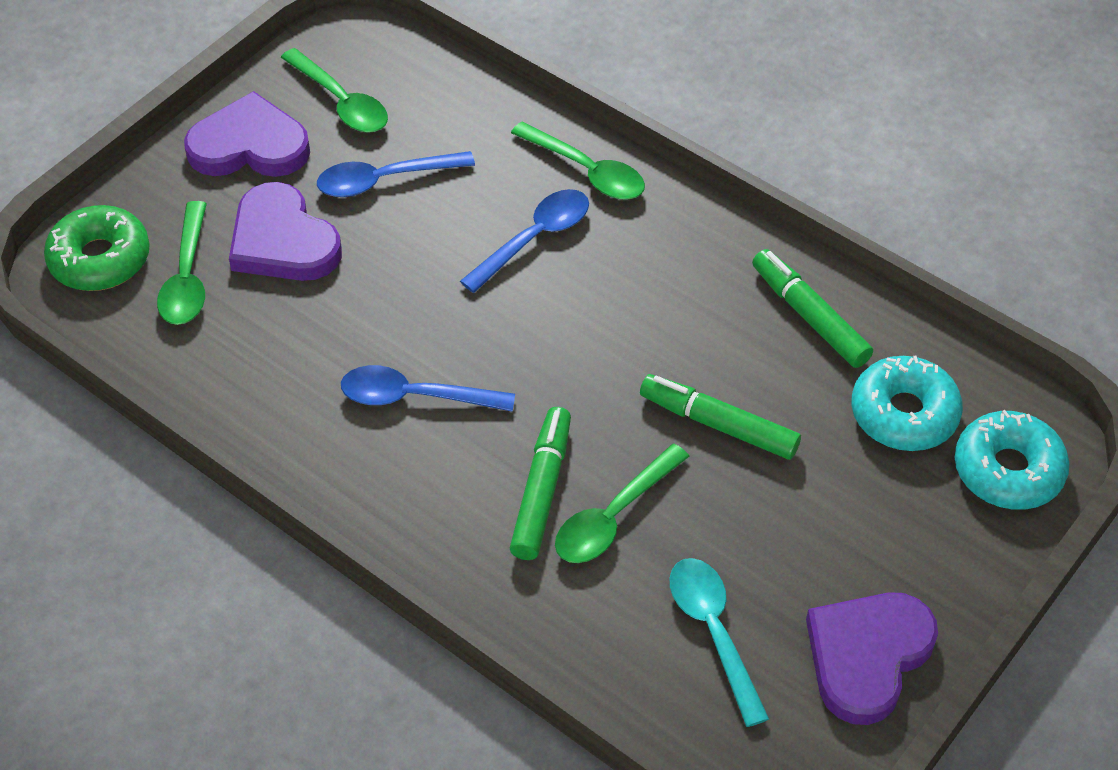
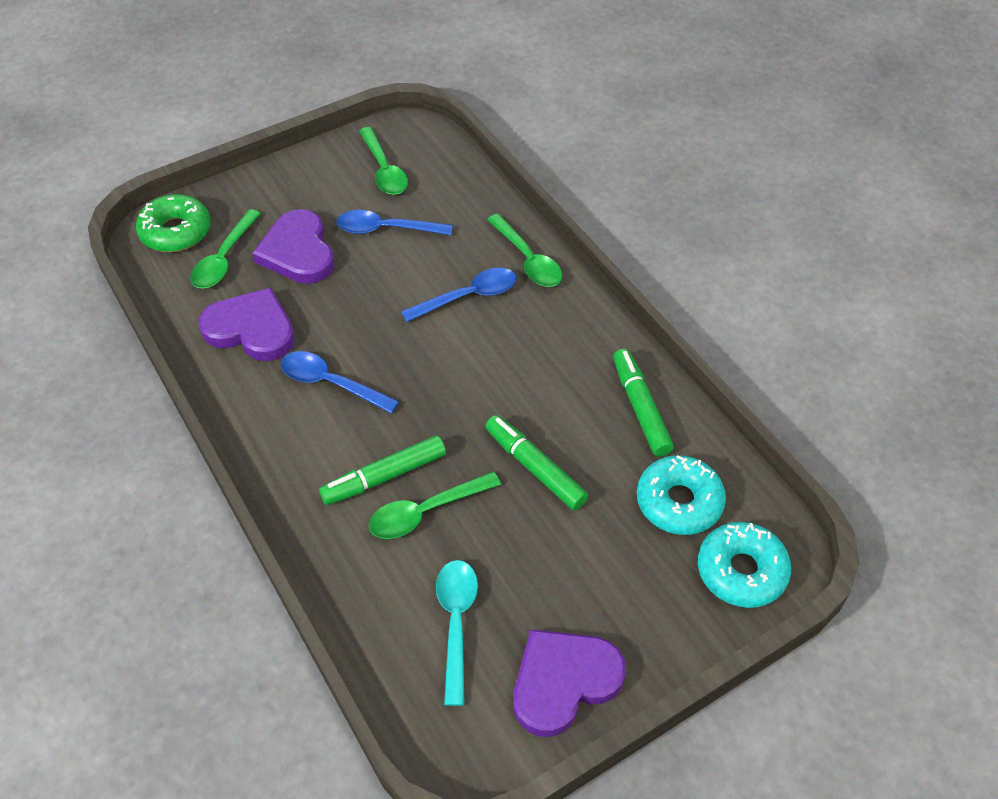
camera: 20 degrees right, 0 degrees up
(249, 145) = (309, 183): purple heart -> purple heart (251, 329)
(542, 490) = (384, 476): green marker -> green marker turned 150 degrees counterclockwise

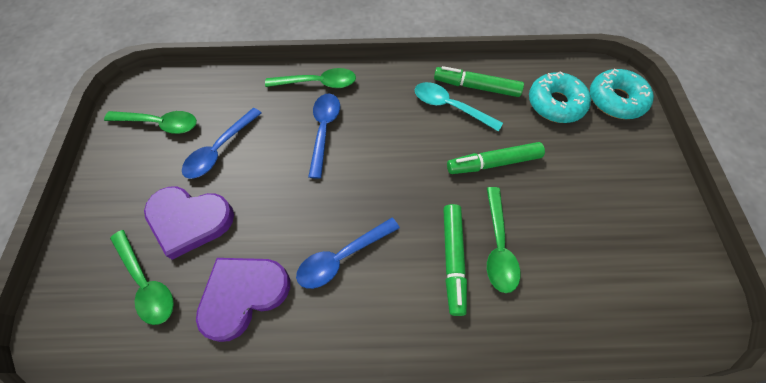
camera: 60 degrees left, 10 degrees up
(176, 232) = (77, 312): green donut -> none
(456, 623) = (601, 271): turquoise spoon -> turquoise spoon (450, 107)
(563, 681) = (666, 227): purple heart -> none

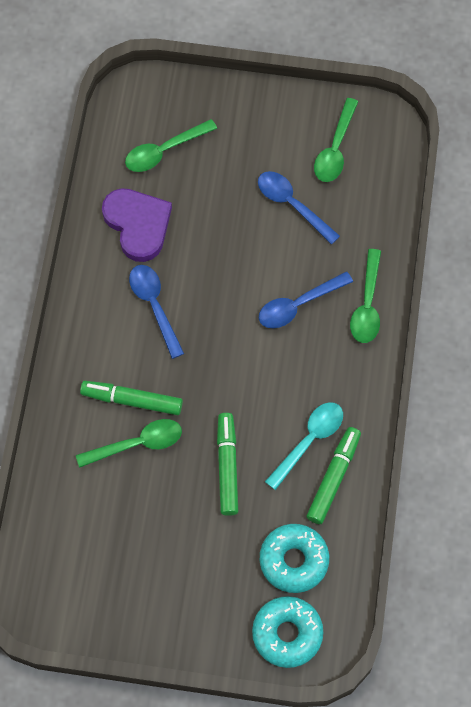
camera: 100 degrees right, 5 degrees up
(189, 220) = (217, 181): purple heart -> none
(324, 131) = (298, 305): blue spoon -> blue spoon turned 135 degrees clockwise
(498, 246) = (137, 444): green spoon -> green spoon turned 150 degrees clockwise

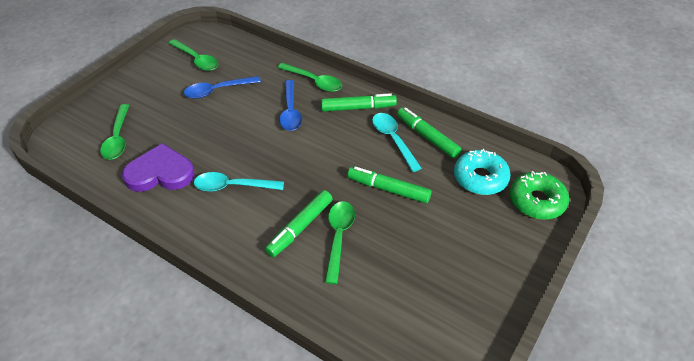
camera: 65 degrees left, 20 degrees down
(154, 306) = (233, 186): blue spoon -> turquoise spoon
(287, 634) = (536, 201): turquoise donut -> green donut
(345, 378) = (358, 108): none -> green marker

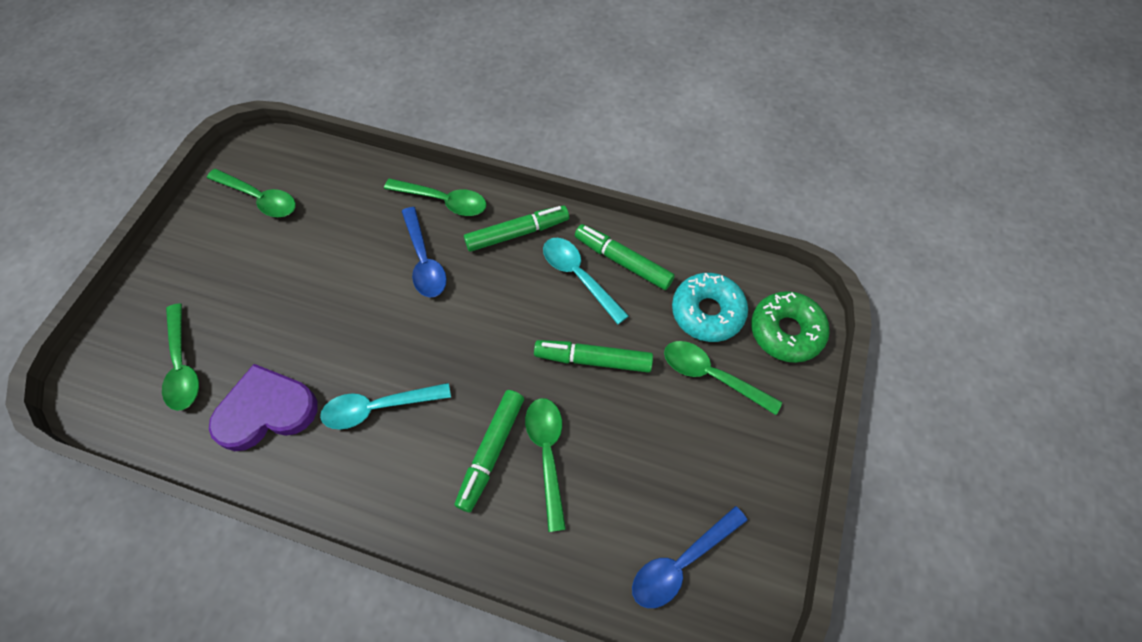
camera: 15 degrees left, 15 degrees up
(217, 90) = (307, 247): blue spoon -> blue spoon (681, 562)
(472, 216) = (712, 376): none -> green spoon

